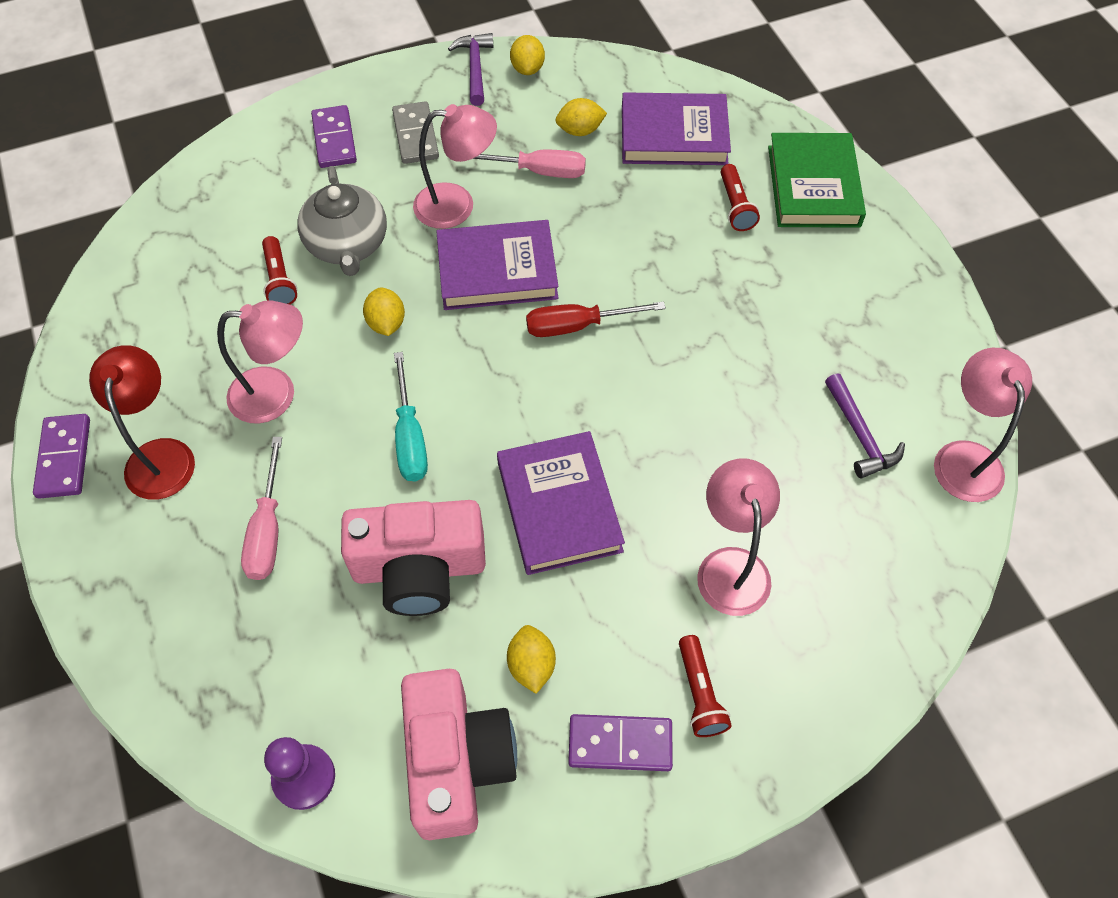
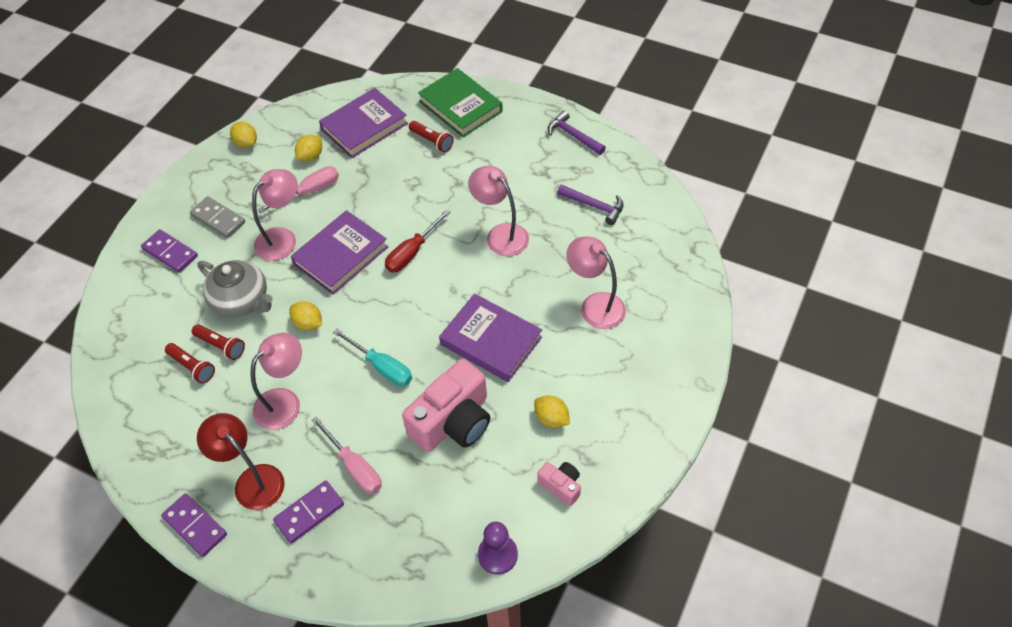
camera: 40 degrees left, 5 degrees down
(457, 761) = (561, 486): pink camera -> pink camera, size x0.48
(475, 68) = (214, 162): purple hammer -> purple hammer (573, 136)
(620, 744) = (624, 417): purple domino -> purple domino (309, 513)
(699, 693) = (636, 368): red flashlight -> red flashlight (192, 367)
(964, 457) = (647, 183): pink lamp -> pink lamp (500, 234)

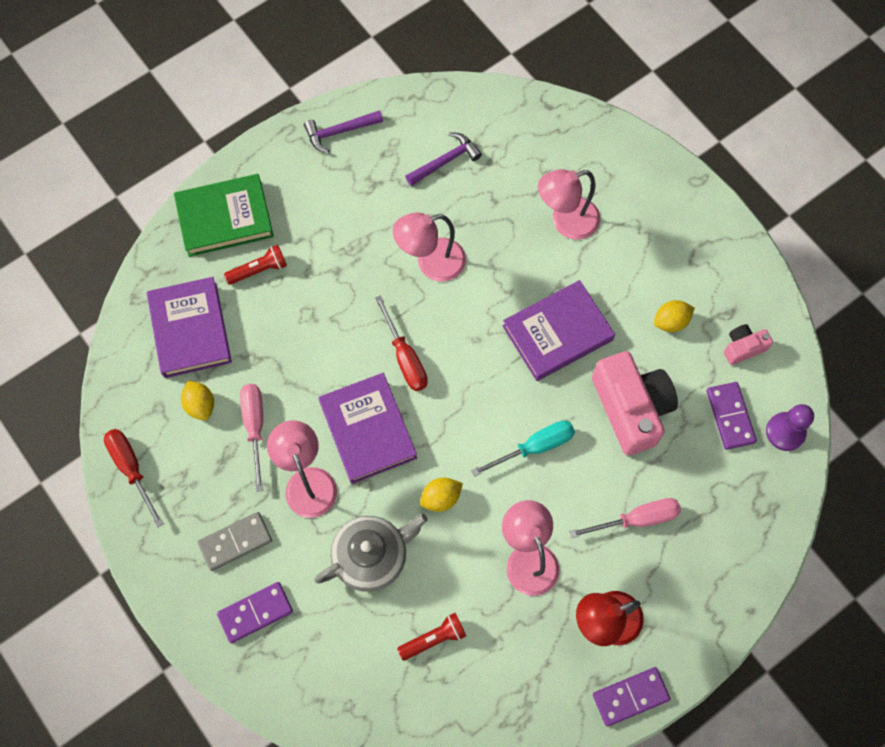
camera: 65 degrees left, 15 degrees up
(221, 346) = (421, 599): red flashlight -> none
(246, 143) = (131, 469): yellow lemon -> red screwdriver
(309, 513) = (667, 581): purple domino -> purple domino (730, 416)

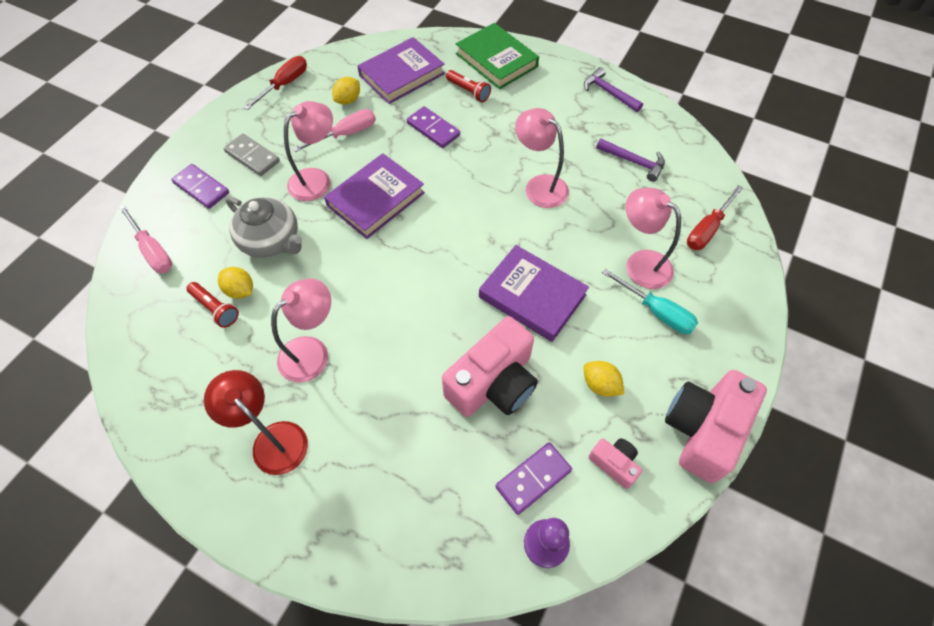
camera: 65 degrees right, 10 degrees down
(405, 357) = (449, 199): red screwdriver -> red screwdriver (707, 229)
(441, 498) = (340, 268): yellow lemon -> yellow lemon (240, 290)
(534, 447) = (417, 318): turquoise screwdriver -> turquoise screwdriver (656, 311)
(630, 697) = (205, 491): purple domino -> purple domino (433, 129)
(636, 519) = (385, 429): pink screwdriver -> pink screwdriver (153, 251)
(743, 265) = (703, 430): none -> pink camera

